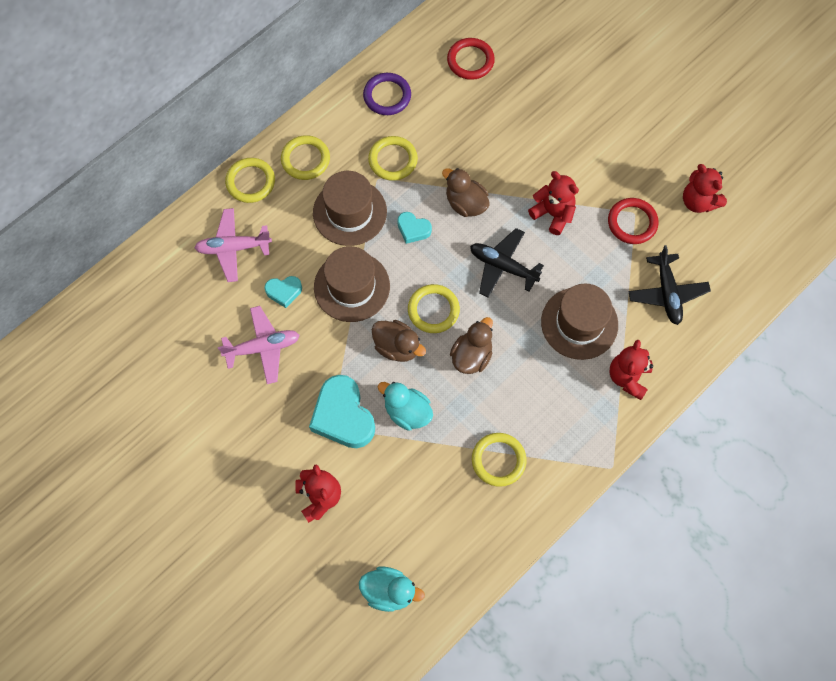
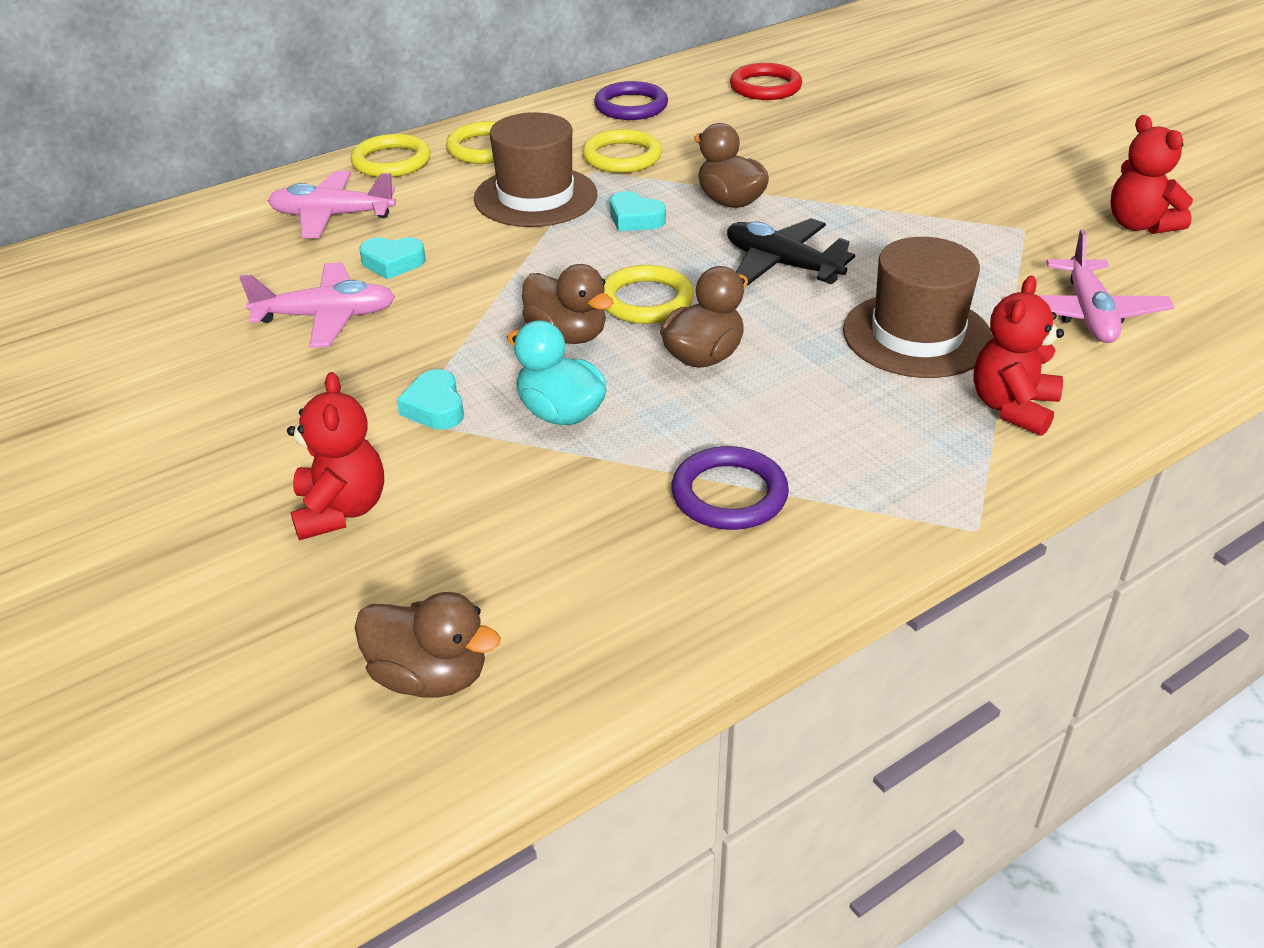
camera: 10 degrees right, 30 degrees down
(343, 416) = (435, 407): turquoise heart -> turquoise heart, size x0.52
(351, 286) = (510, 266): brown hat -> none
(389, 591) = (430, 676): turquoise duck -> brown duck
(498, 460) = (729, 494): yellow ring -> purple ring
(553, 214) = (878, 220): red teddy bear -> none
(632, 222) = (1019, 237): red ring -> none
(667, 293) = (1088, 314): black plane -> pink plane

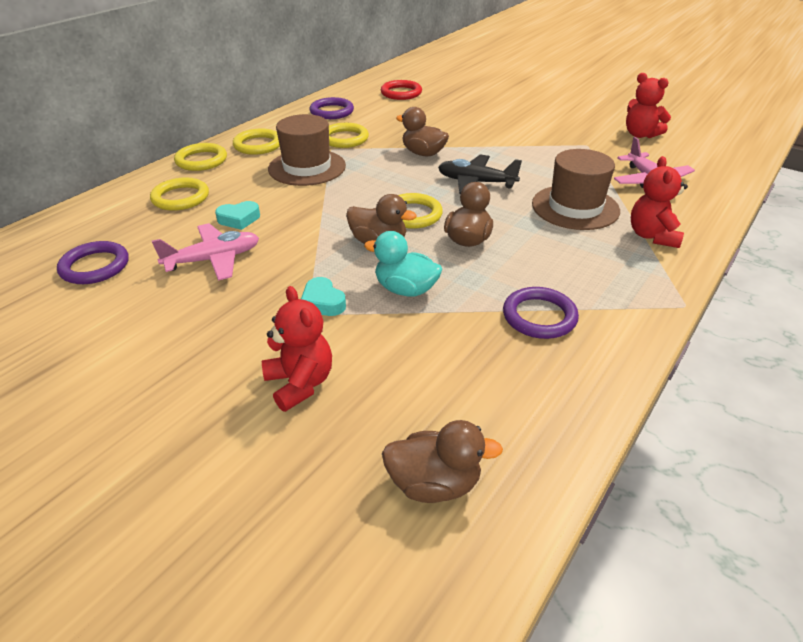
camera: 20 degrees left, 0 degrees up
(174, 297) = (95, 266): none -> purple ring
(332, 216) = (180, 198): pink plane -> yellow ring
(635, 219) = (375, 171): turquoise heart -> none

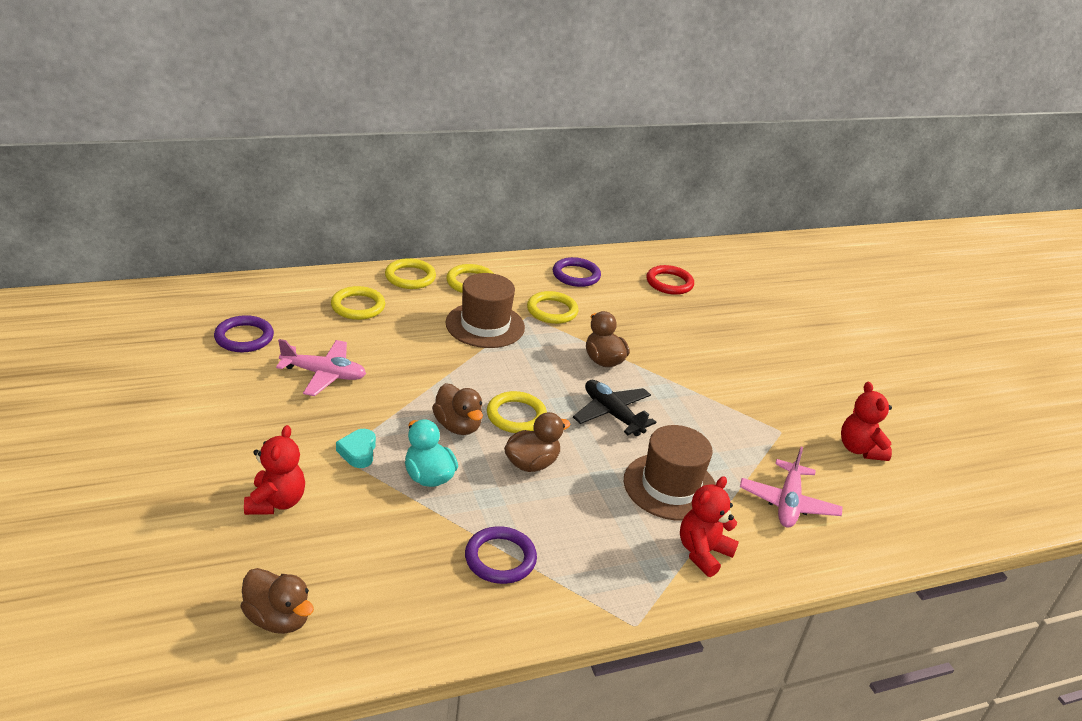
camera: 30 degrees right, 5 degrees down
(239, 219) = (378, 348): turquoise heart -> none

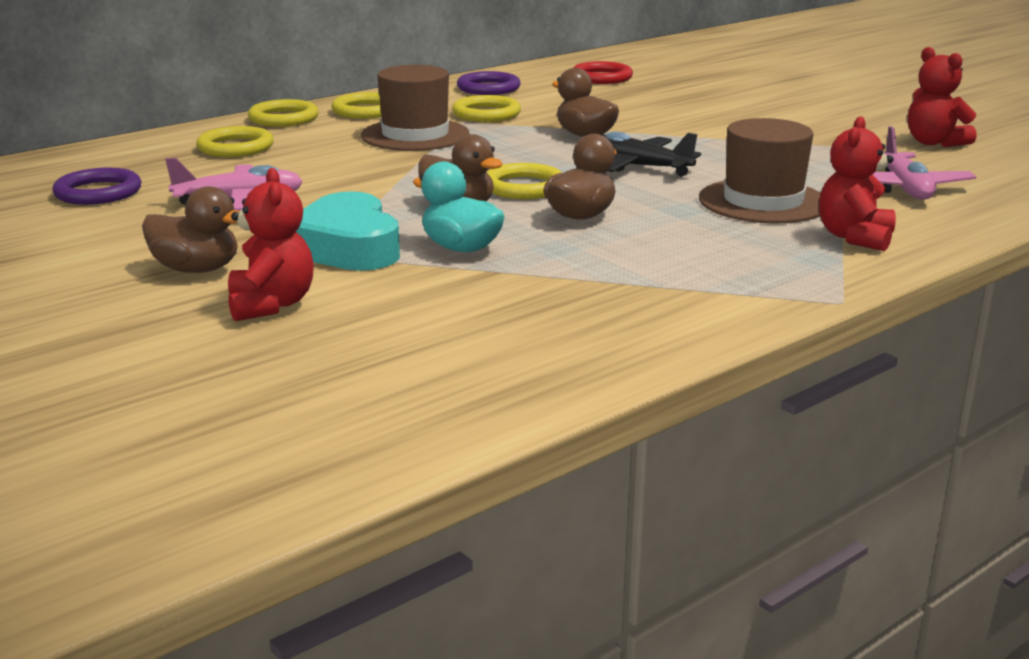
camera: 15 degrees left, 10 degrees down
(278, 618) = (371, 395): brown duck -> brown duck (197, 269)
(358, 452) = (347, 247): turquoise heart -> turquoise heart, size x1.94
(500, 558) = (621, 288): purple ring -> none

